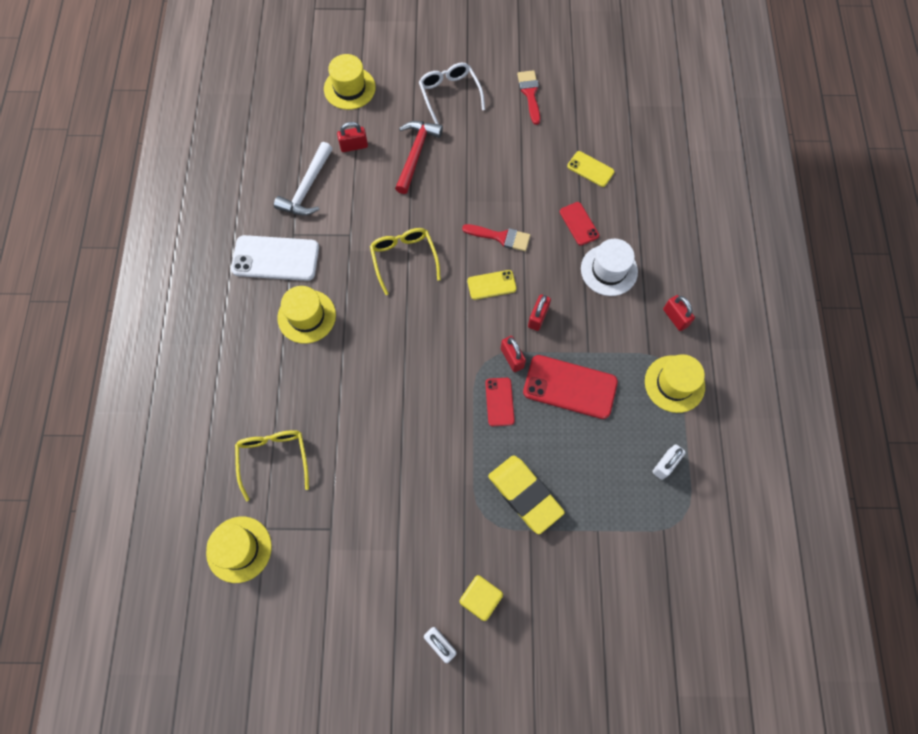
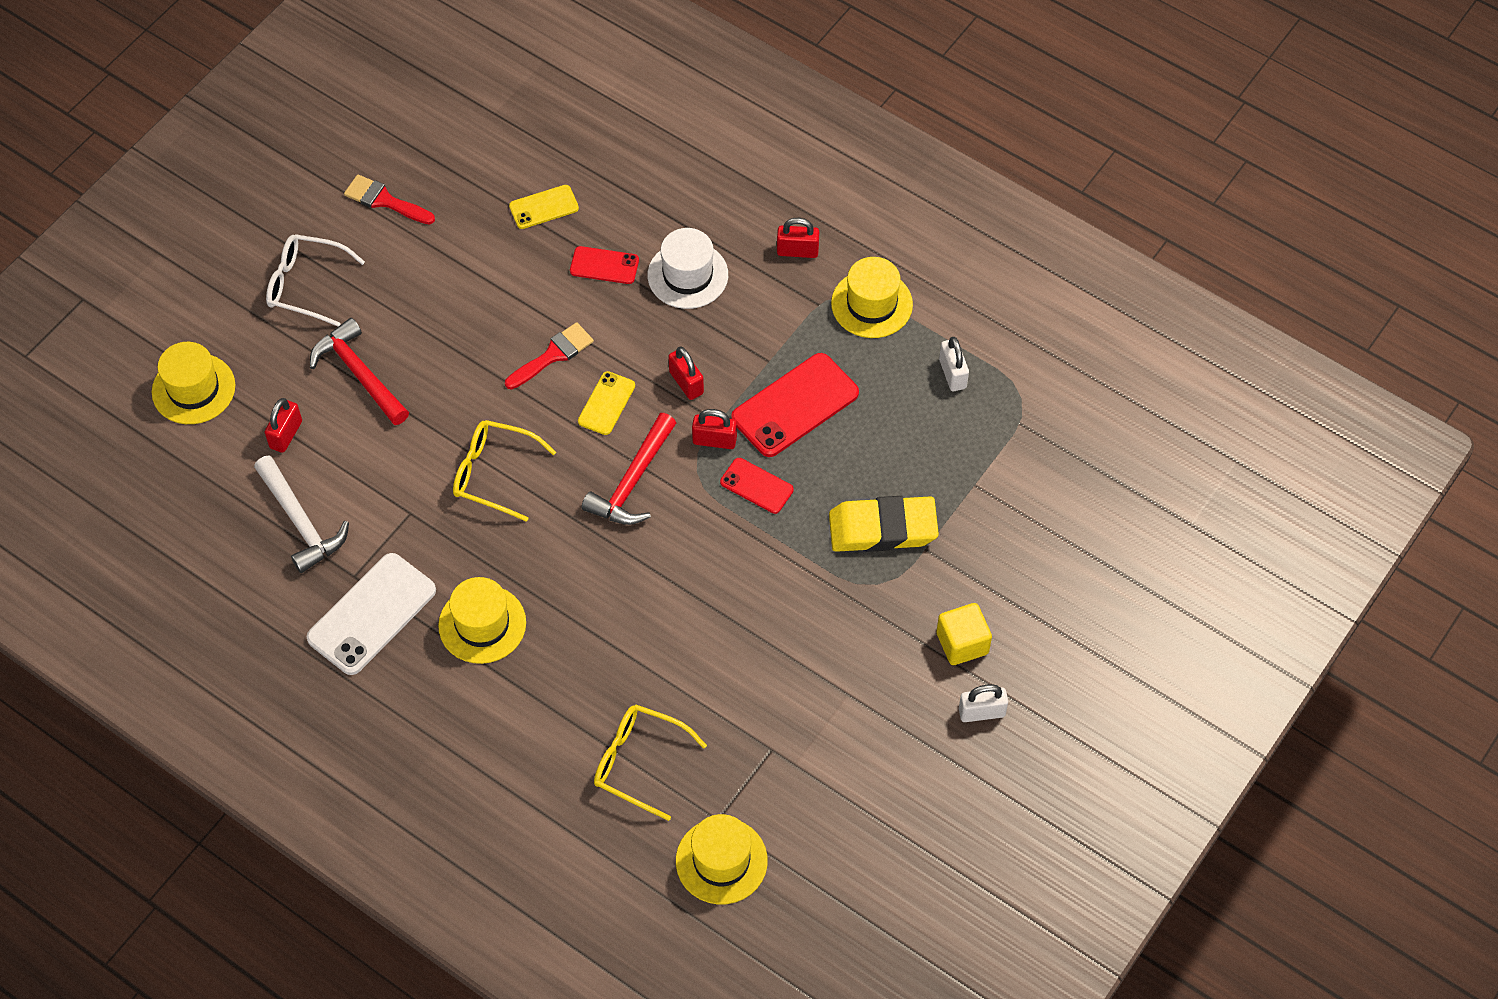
camera: 55 degrees left, 10 degrees down
(452, 332) = (632, 481): none -> red hammer

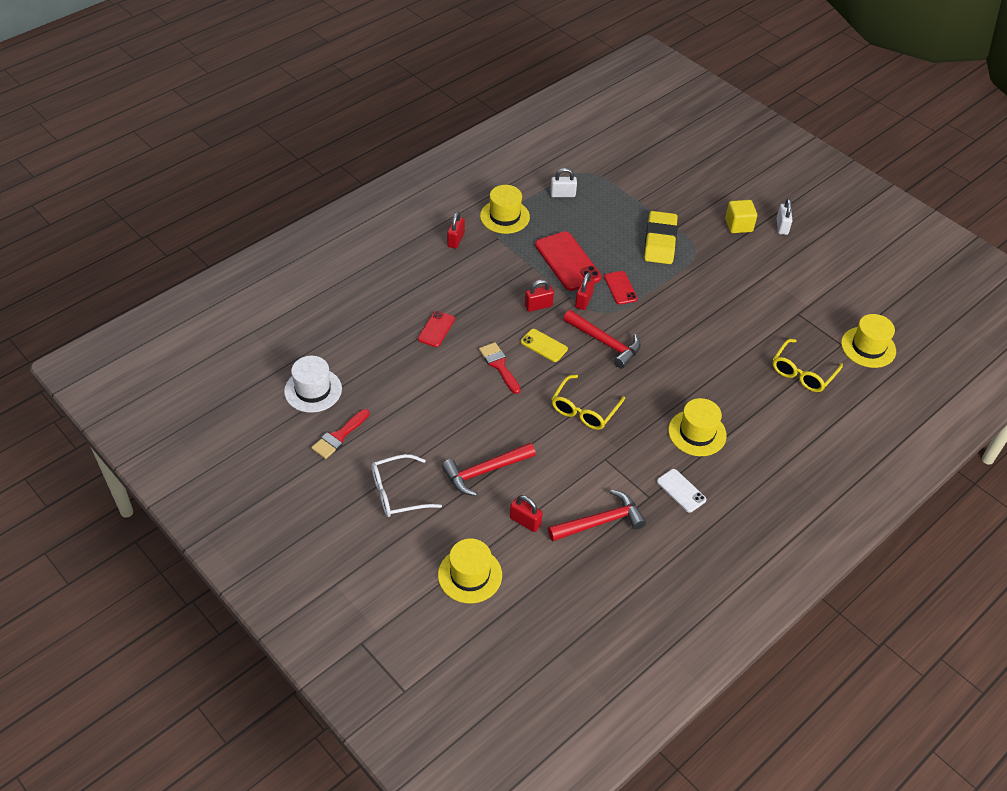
camera: 80 degrees left, 10 degrees down
(300, 522) = (600, 522): white hammer -> red hammer
(306, 285) = (397, 493): white glasses -> white glasses turned 45 degrees clockwise
(372, 614) = (681, 490): white phone -> white phone, size x0.55
(544, 207) = (378, 351): yellow phone -> none
(687, 275) = (457, 291): white hat -> white hat (313, 390)
(756, 486) = (620, 288): red phone -> red phone turned 60 degrees counterclockwise

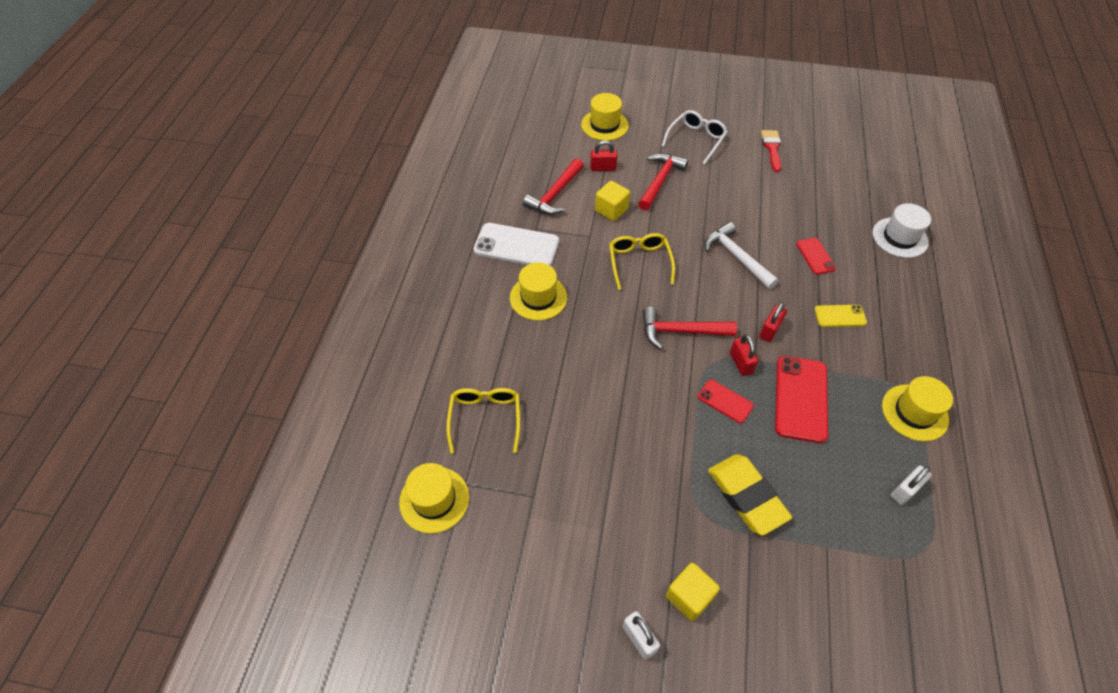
camera: 145 degrees right, 5 degrees up
(313, 390) = (827, 163): white hat -> white hat (900, 237)
(456, 240) = (915, 351): red padlock -> none
(499, 365) = (736, 257): red brush -> white hammer
(544, 345) = (724, 296): yellow phone -> yellow phone (840, 316)
(561, 471) = (611, 210): none -> yellow cube
(567, 261) = (800, 398): red phone -> red phone turned 75 degrees clockwise
(681, 490) = (516, 246): white phone -> white phone, size x1.81

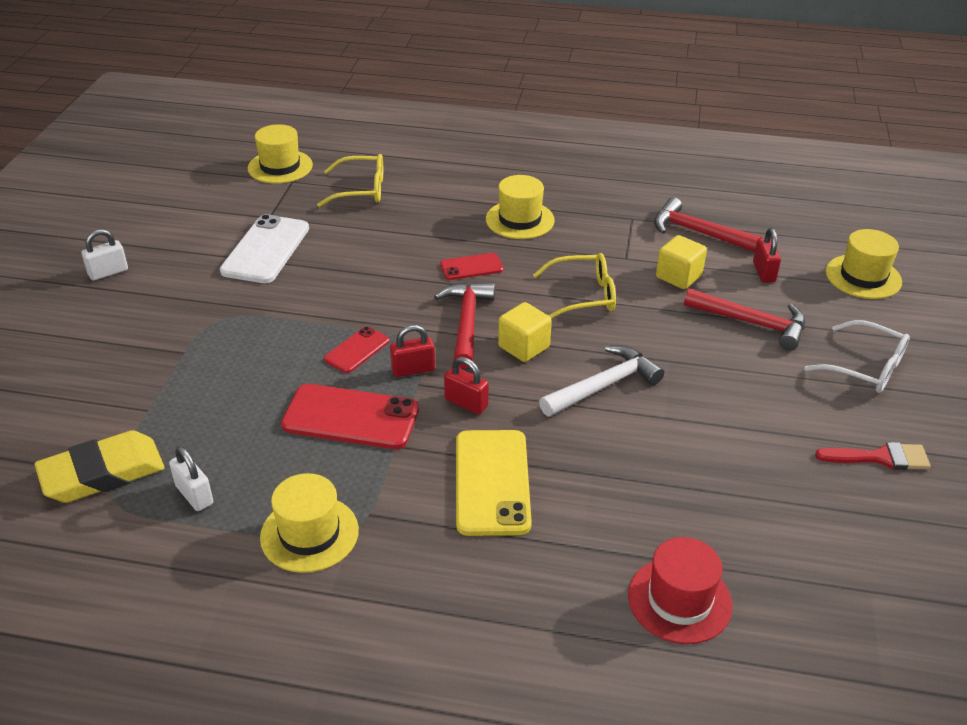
camera: 90 degrees right, 15 degrees down
(516, 246) = (600, 205): white phone -> white phone (266, 250)
(689, 596) = (134, 304): yellow cube -> yellow cube (524, 347)
(746, 496) = (228, 354): yellow eraser -> yellow eraser (102, 473)
(815, 256) = (617, 474): red phone -> red phone (471, 267)
(840, 316) = (492, 482): yellow phone -> yellow phone, size x1.81
(900, 237) = (679, 600): white hat -> red hat

